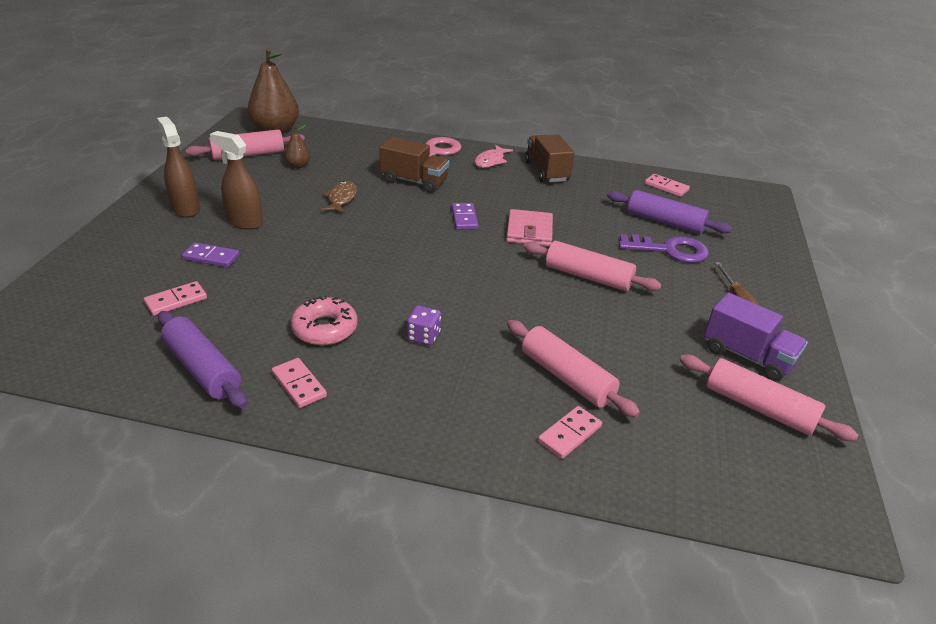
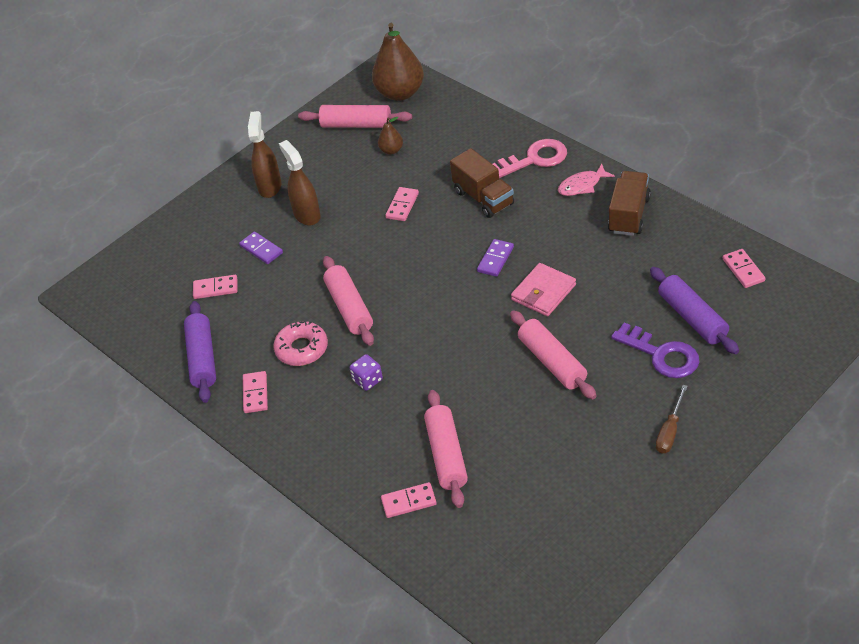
camera: 40 degrees right, 10 degrees up
(341, 199) = (402, 206): brown fish -> pink domino
(747, 356) = (616, 490): purple truck -> none
(759, 407) = (576, 537): pink rolling pin -> pink rolling pin (349, 308)

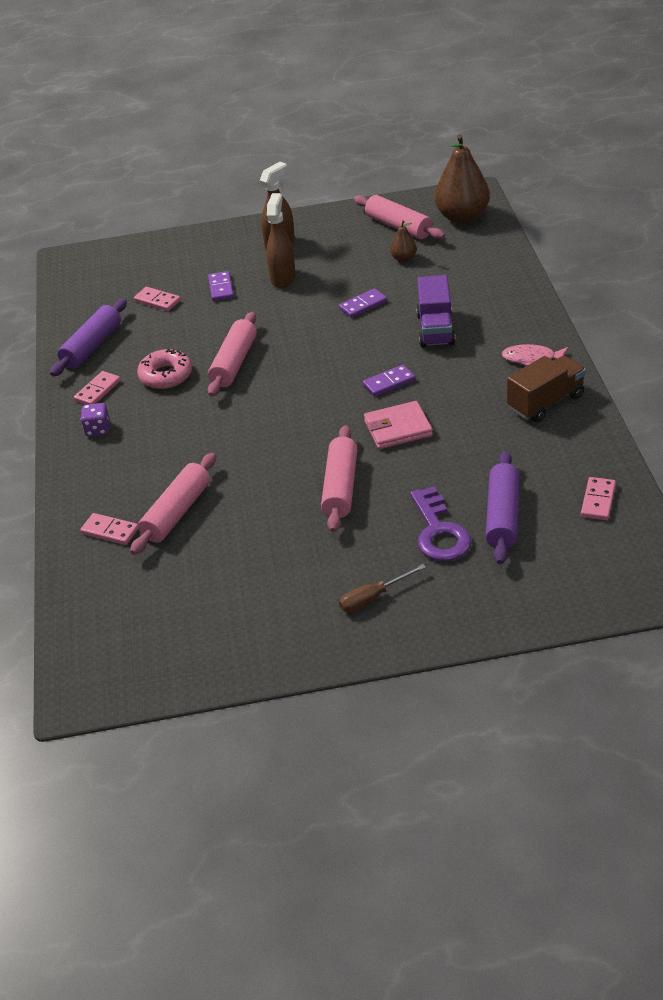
camera: 35 degrees right, 5 degrees down
(367, 380) = (185, 424): purple dice -> purple dice (98, 429)
(402, 206) = (363, 305): pink domino -> purple domino
(483, 198) = (435, 330): brown truck -> purple truck
(534, 159) = (515, 318): pink key -> none

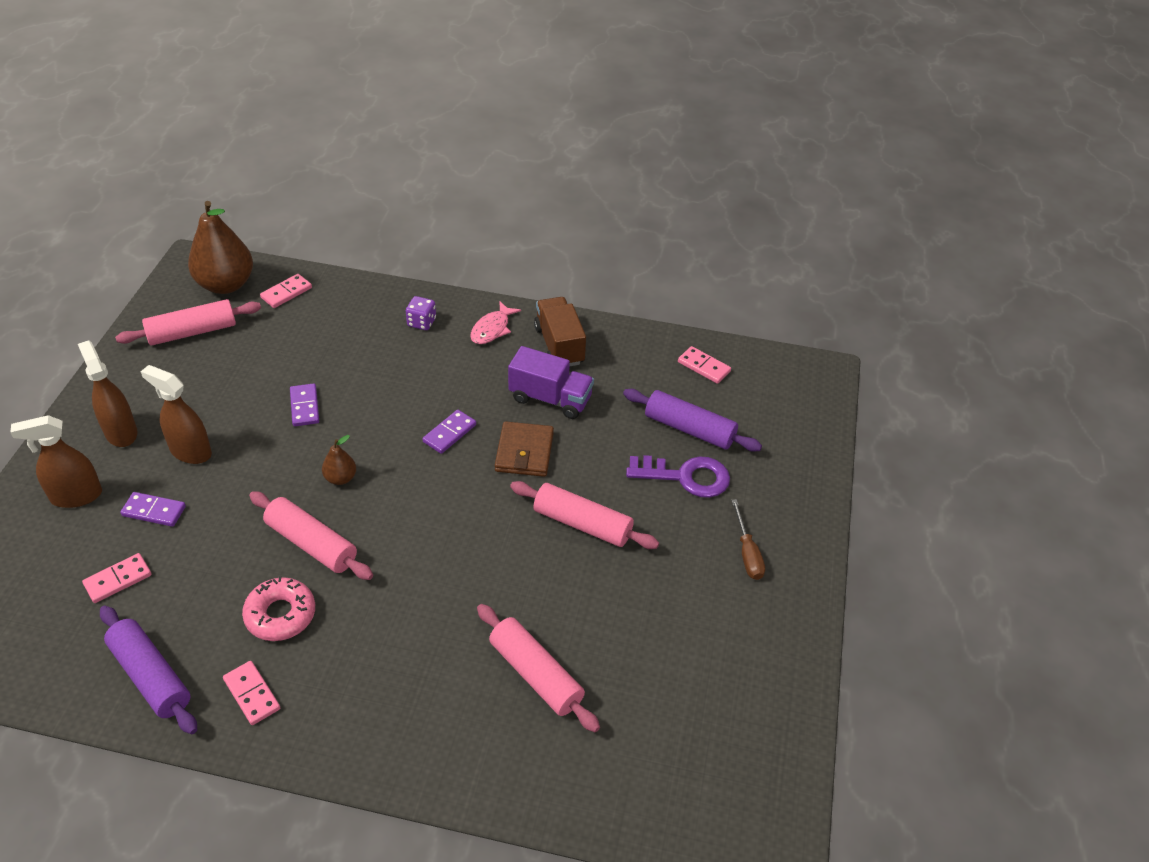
camera: 75 degrees left, 5 degrees up
(98, 429) = (330, 714): purple dice -> purple dice (421, 322)
(110, 531) = (528, 750): pink domino -> pink domino (286, 293)
(214, 254) = (76, 496): none -> brown spray bottle
(389, 383) = (449, 433): purple domino -> purple domino turned 45 degrees clockwise
(398, 428) = (524, 452): pink wallet -> brown wallet
(403, 259) = (254, 349): brown pear -> brown pear (340, 478)
(435, 330) = (394, 371): purple truck -> purple truck (550, 398)

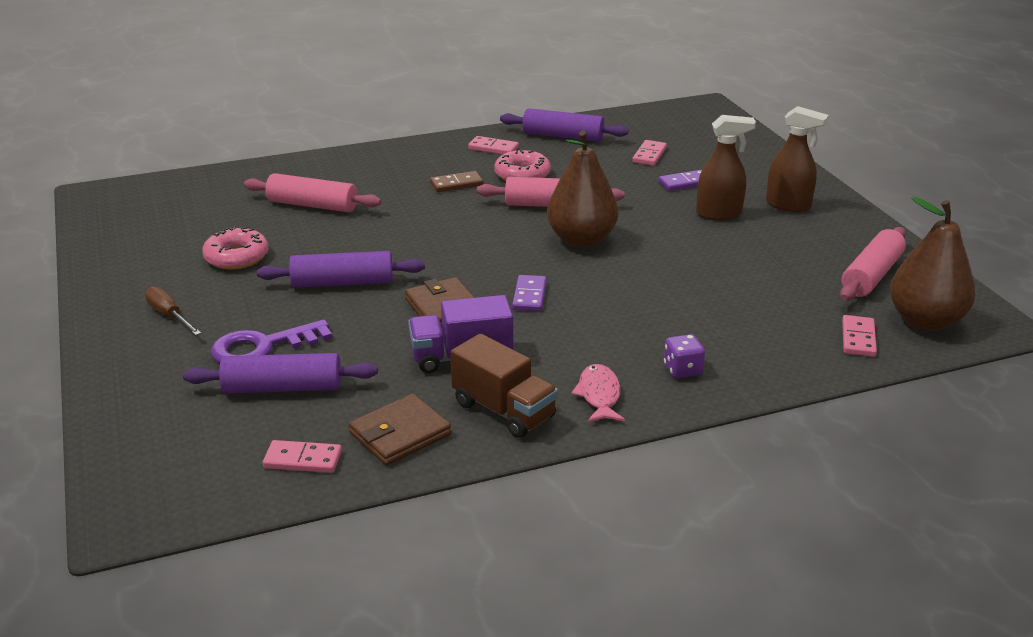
camera: 150 degrees right, 15 degrees down
(76, 496) = (748, 172): brown spray bottle -> none
(304, 407) = (682, 266): purple domino -> none
(340, 478) = (581, 240): brown pear -> brown pear, size x2.13
(361, 634) = (456, 184): none -> brown domino
(582, 524) = (343, 282): pink rolling pin -> purple rolling pin
(634, 358) = (400, 434): none -> brown wallet
(657, 614) = (236, 257): none -> pink donut

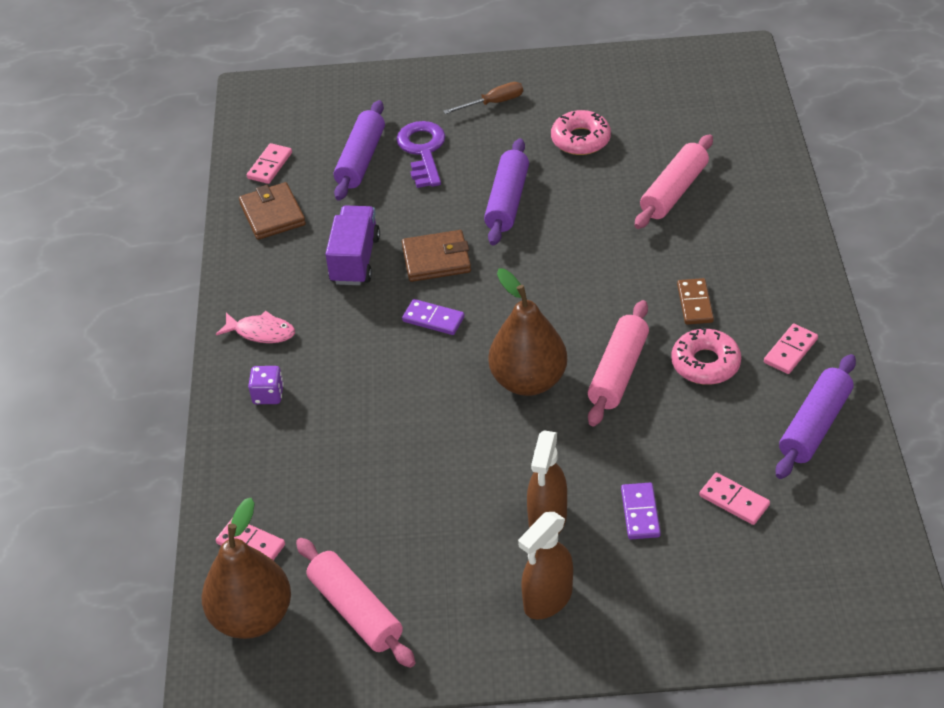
camera: 110 degrees right, 15 degrees up
(504, 410) = (271, 273): brown truck -> none

